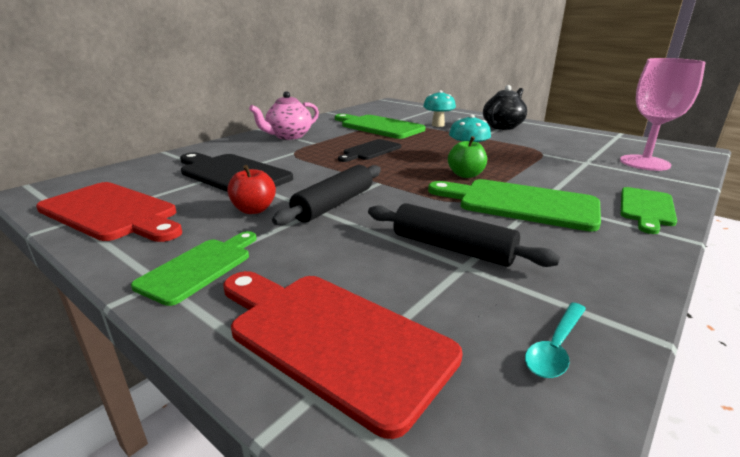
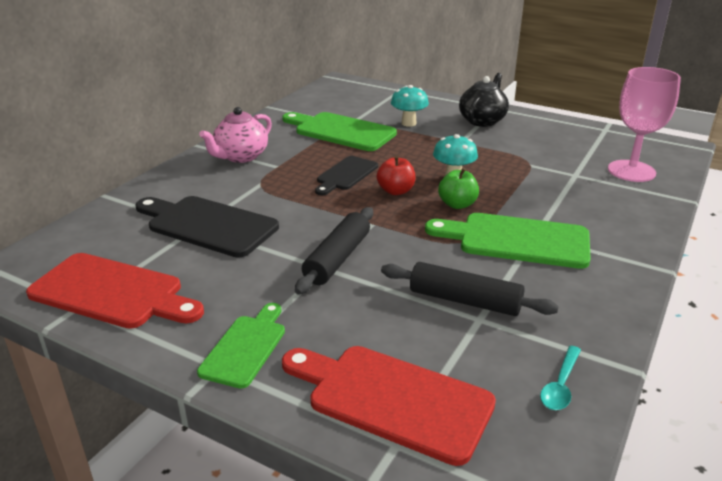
camera: 10 degrees left, 5 degrees up
(254, 210) = (259, 273): red apple -> red apple (396, 191)
(646, 208) = (630, 235): green cutting board -> none

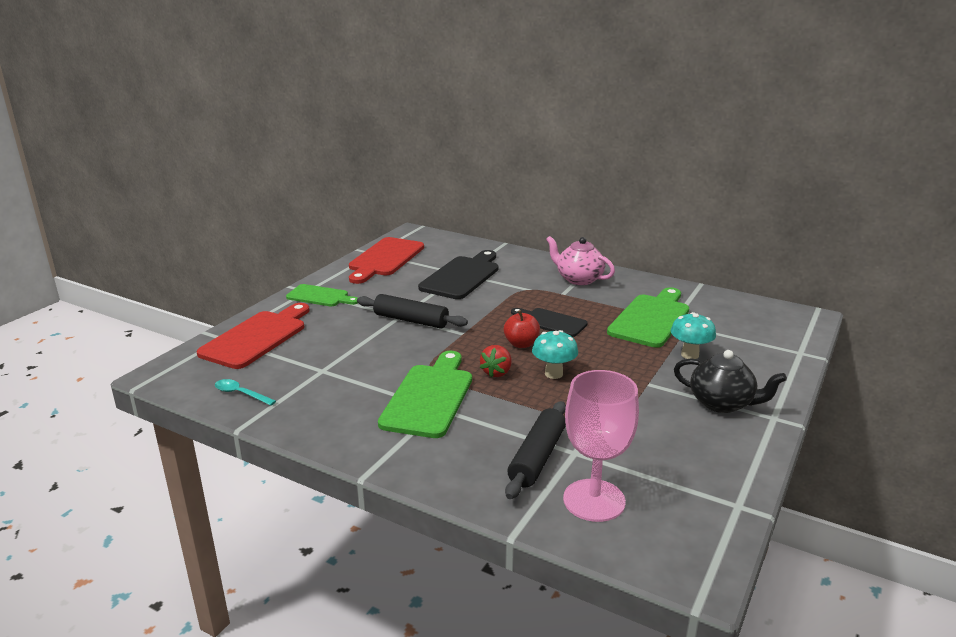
camera: 90 degrees right, 5 degrees down
(457, 204) = (497, 372): green apple -> red strawberry
(464, 301) = (345, 366): black rolling pin -> black rolling pin (537, 457)

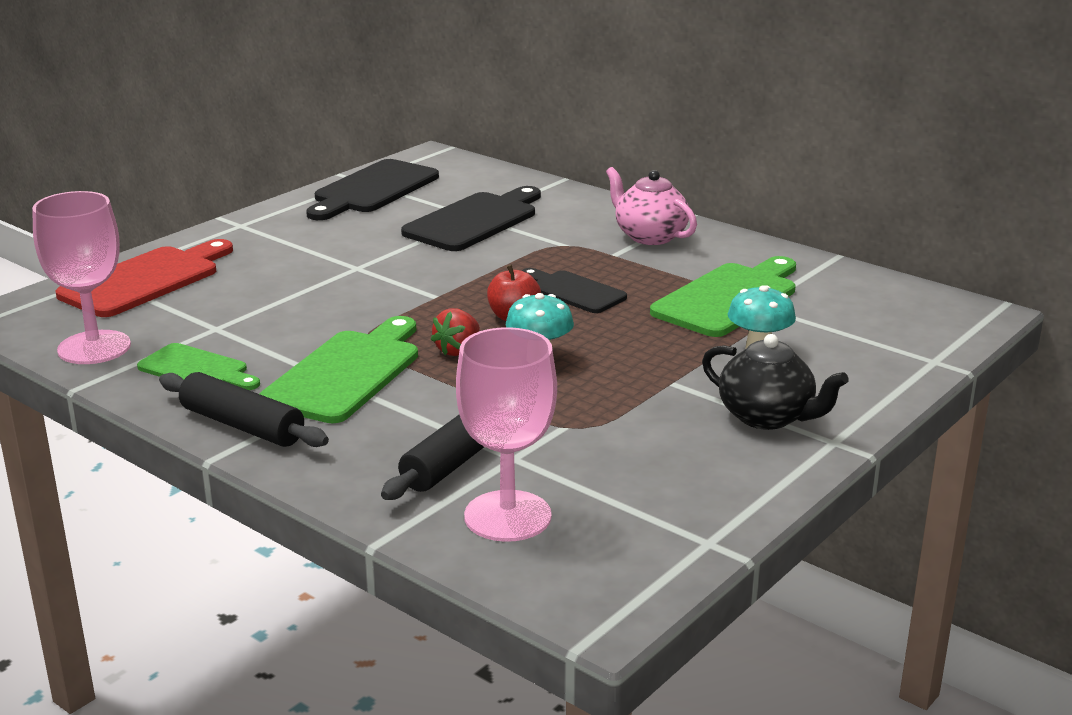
camera: 10 degrees right, 0 degrees up
(240, 394) = (94, 348): turquoise spoon -> pink goblet
(320, 296) = (256, 234): green cutting board -> green cutting board (197, 369)
(385, 259) = (373, 189): red cutting board -> black cutting board
(411, 320) = (370, 274): black rolling pin -> black rolling pin (242, 425)

